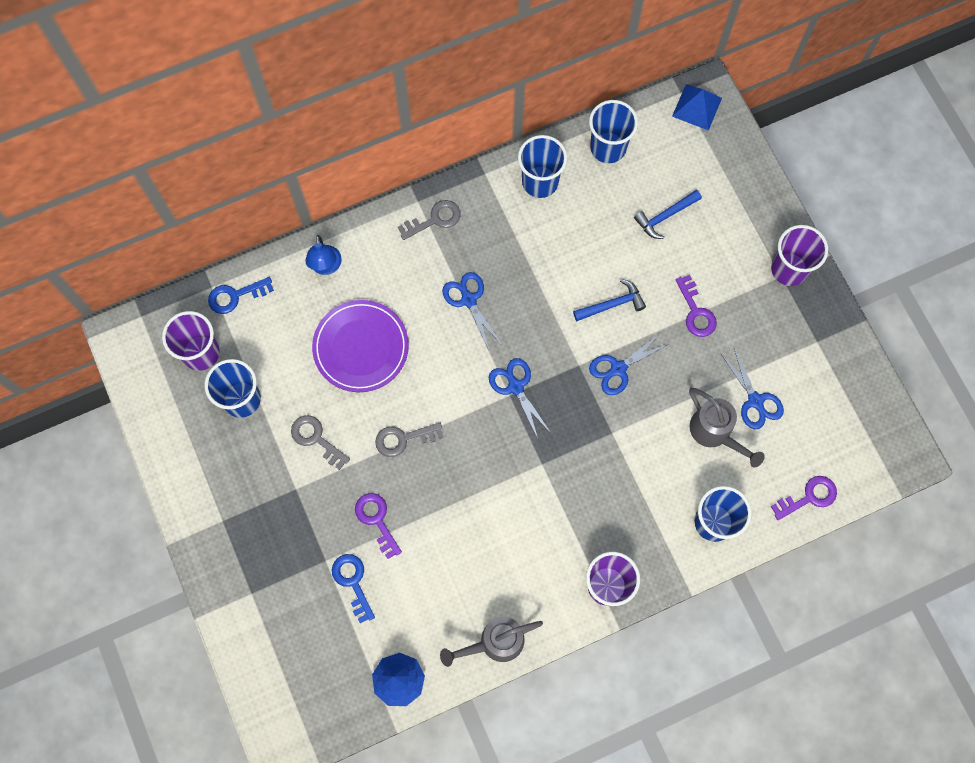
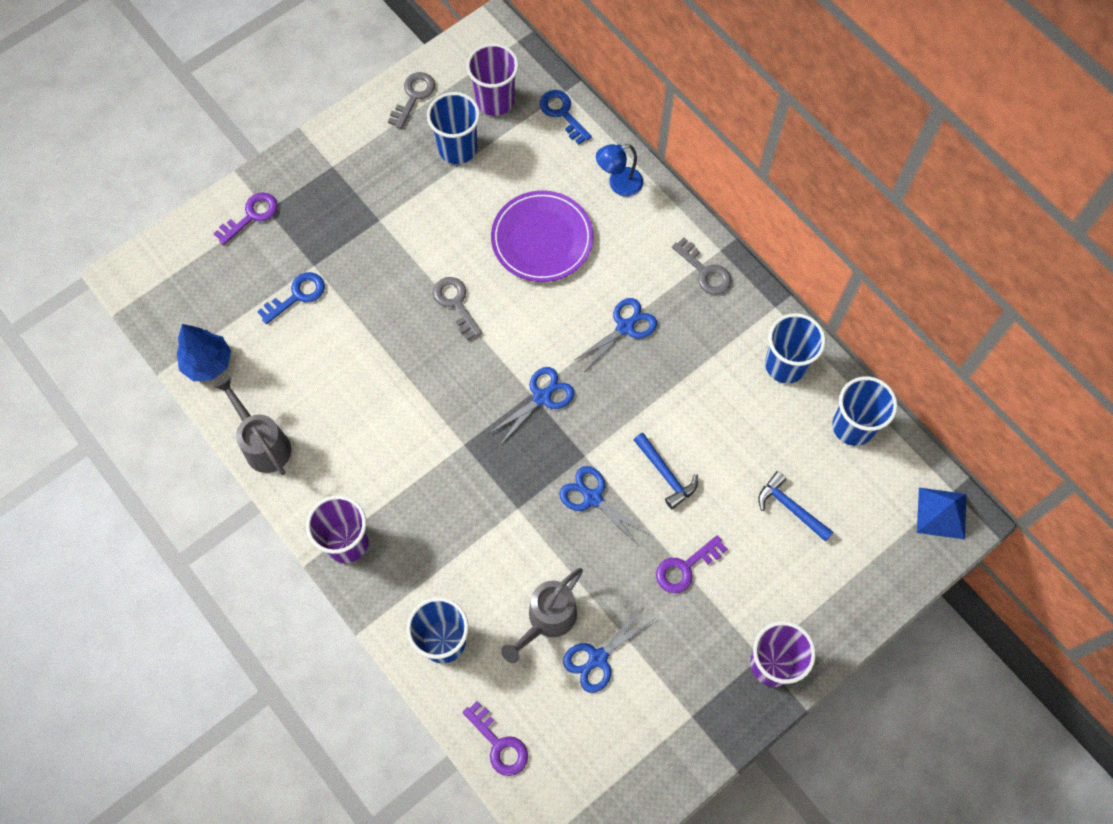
camera: 75 degrees right, 5 degrees down
(316, 439) = (435, 224): grey key -> grey key (413, 96)
(376, 520) = (365, 301): purple key -> purple key (251, 216)

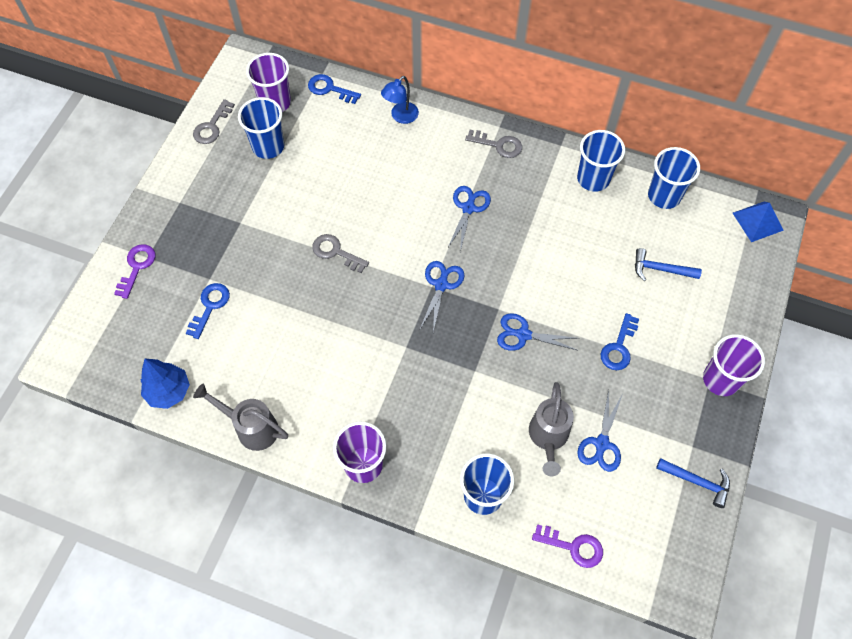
camera: 30 degrees left, 5 degrees down
(413, 96) = (212, 126): grey key -> grey key turned 150 degrees counterclockwise
(542, 239) = (370, 178): purple plate -> none
(666, 474) = (563, 292): blue hammer -> blue hammer (697, 482)
(685, 567) = (619, 347): purple key -> blue key

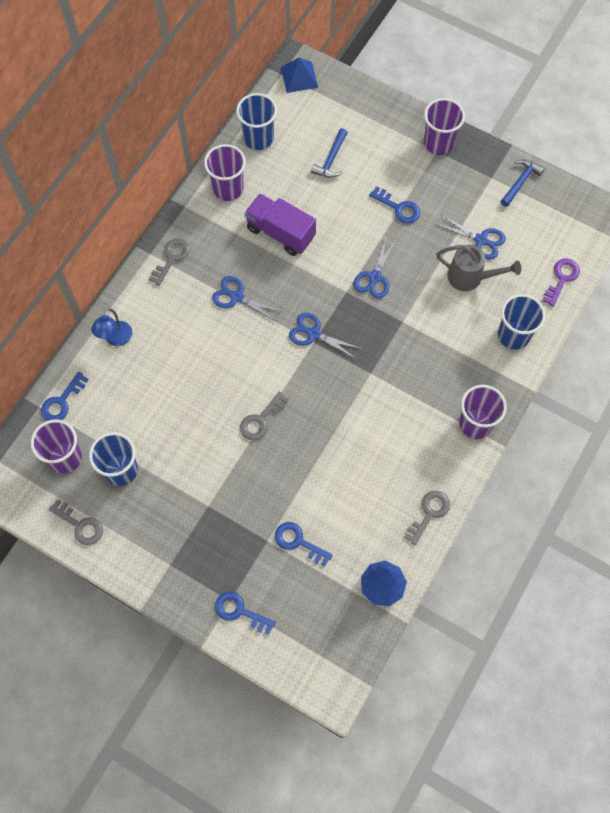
camera: 80 degrees left, 5 degrees up
(137, 267) = (240, 611): purple key -> blue key
(252, 428) = (429, 513): grey watering can -> grey key
(400, 117) = (115, 339): blue lamp -> blue lamp turned 60 degrees clockwise
(554, 235) = (280, 233): none -> purple truck
(593, 179) = (228, 188): blue cup -> purple cup

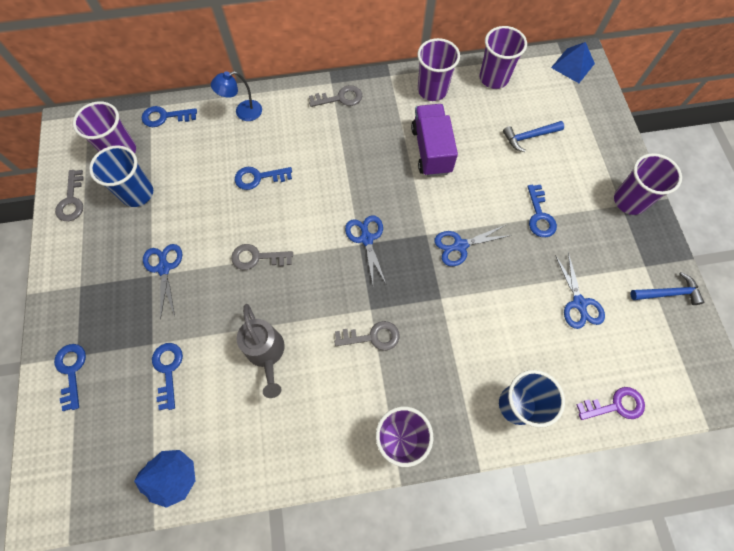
camera: 50 degrees right, 0 degrees up
(190, 370) = (258, 178): none -> blue key
(236, 297) = (348, 162): blue scissors -> blue scissors (164, 268)
(258, 138) = (493, 78): blue cup -> purple cup
(429, 513) = (277, 465): grey key -> grey key (372, 337)
(470, 277) = (535, 322): grey watering can -> grey watering can (266, 353)

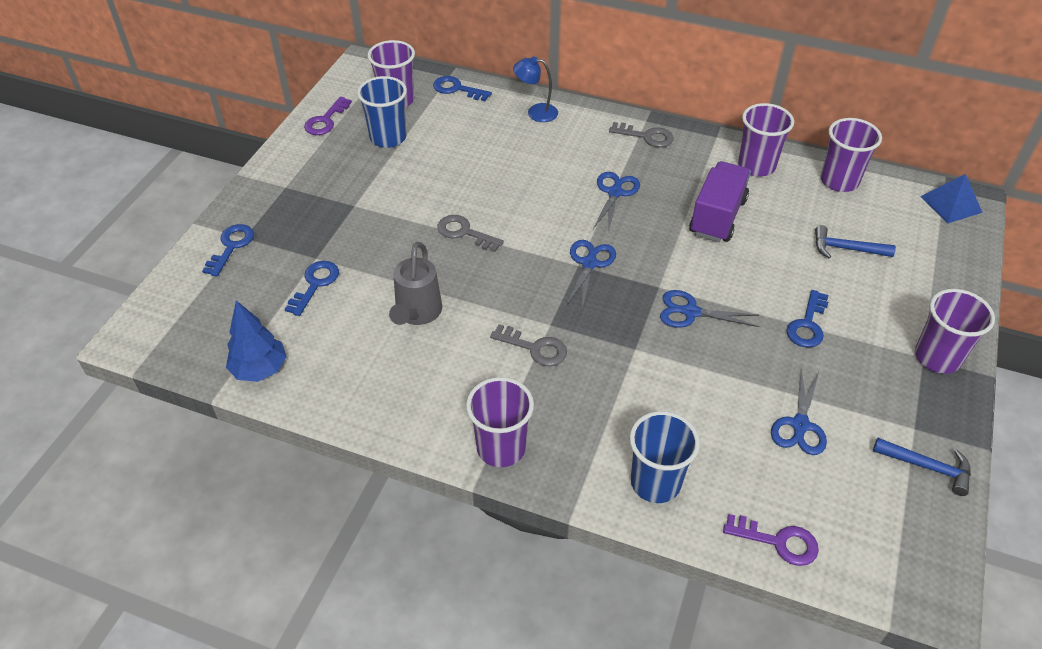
camera: 30 degrees right, 20 degrees down
(72, 200) = (326, 120): grey key -> purple key
(164, 268) = (370, 204): blue scissors -> blue scissors (615, 192)
(258, 178) = (513, 170): blue key -> none

